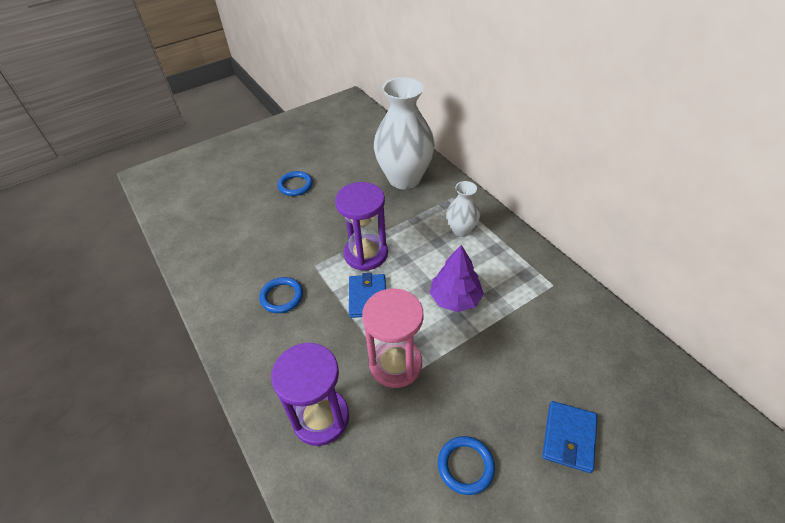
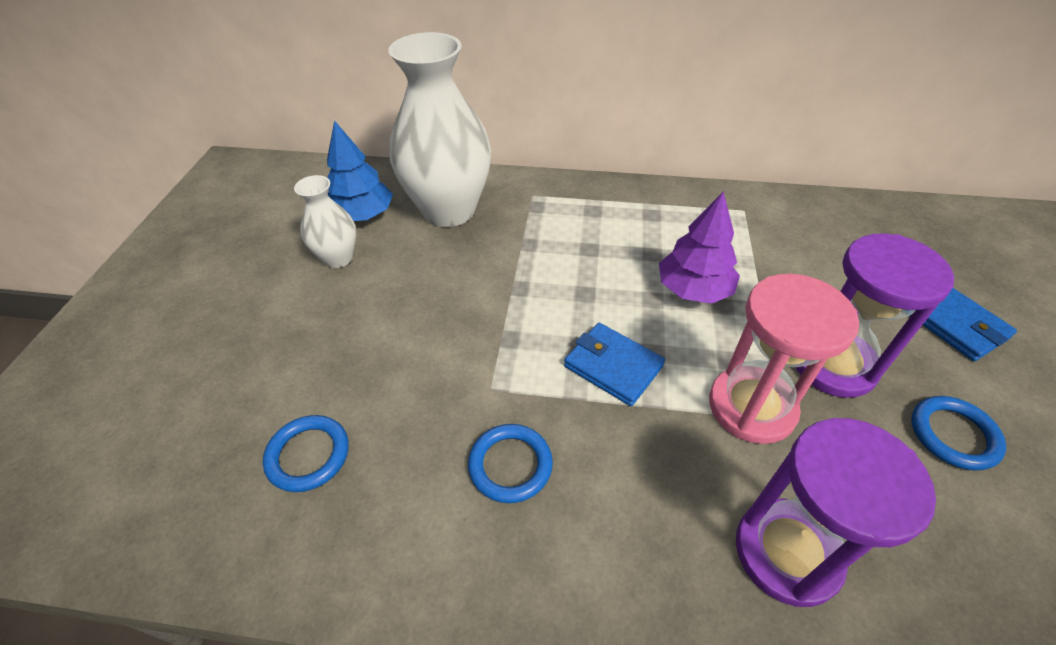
camera: 50 degrees left, 0 degrees up
(295, 185) = (305, 314): blue ring -> blue ring (308, 455)
(366, 254) = (534, 322): purple hourglass -> purple hourglass (833, 365)
(367, 157) = (362, 215): none -> blue tree
(461, 230) = (593, 220): white vase -> white vase (338, 258)

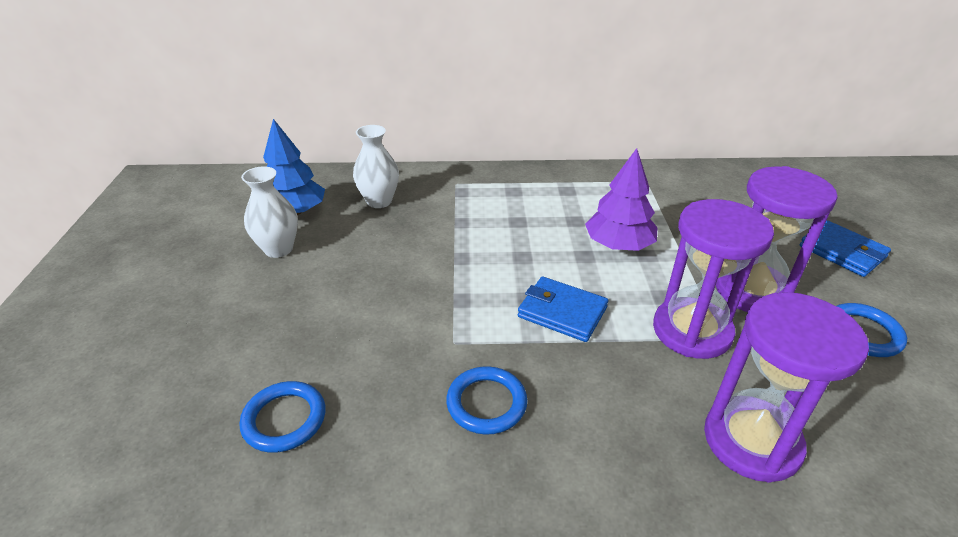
camera: 10 degrees left, 10 degrees down
(449, 210) = (379, 201): white vase -> white vase, size x0.50
(751, 407) = (692, 331): pink hourglass -> purple hourglass

